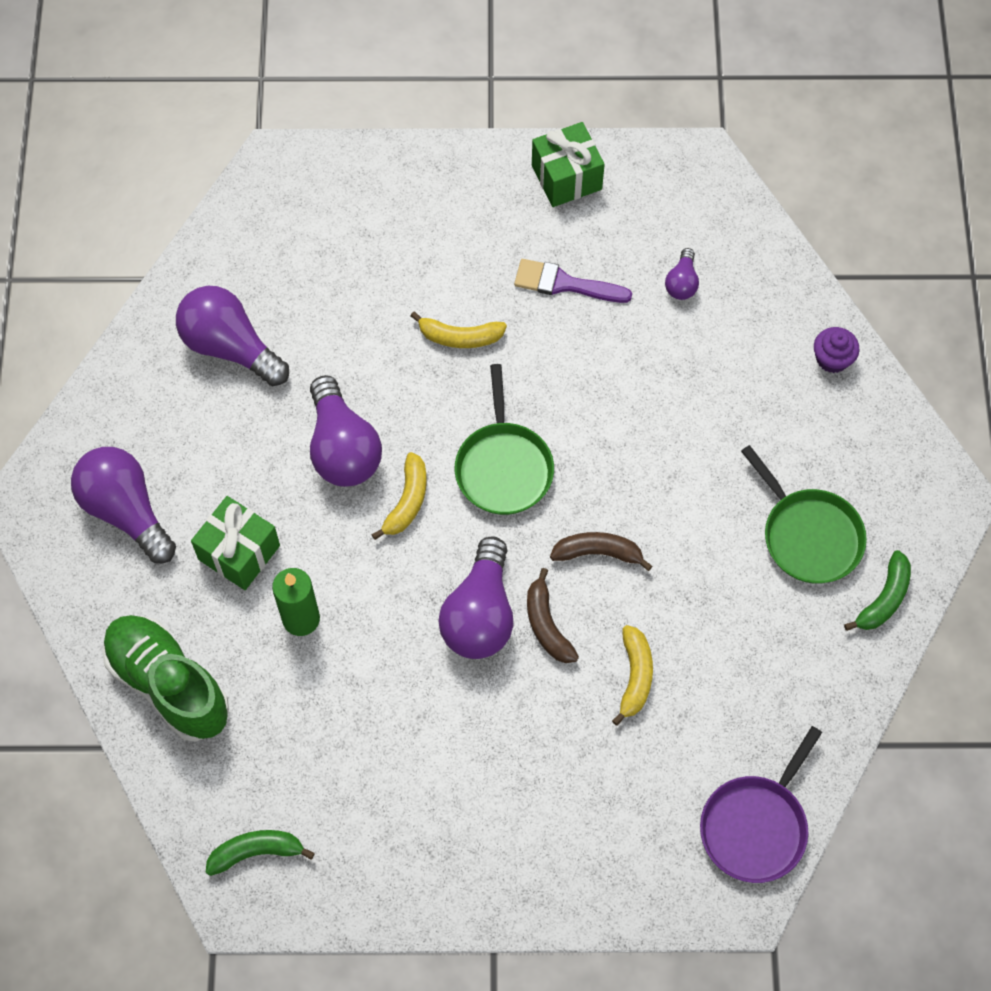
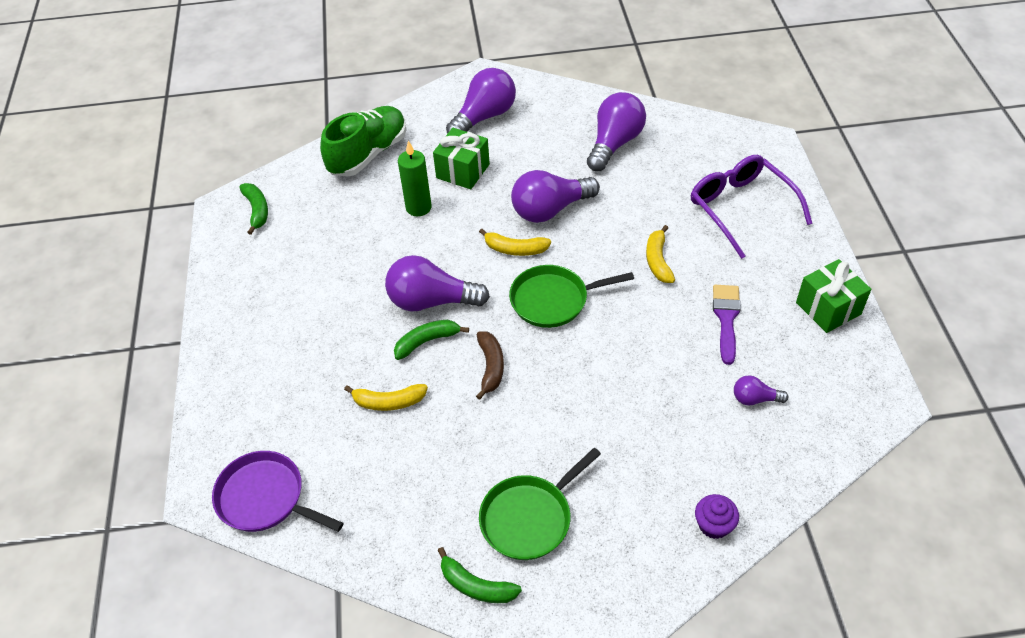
camera: 85 degrees right, 15 degrees down
(390, 224) = (741, 209): none -> purple glasses
(547, 625) = (427, 341): brown banana -> green banana

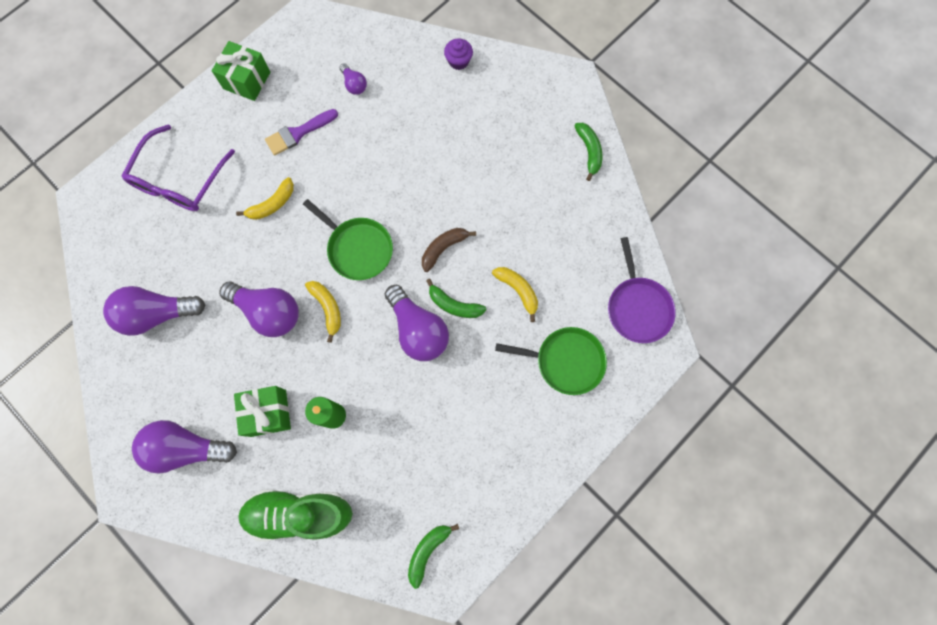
camera: 130 degrees left, 25 degrees up
(529, 518) = (529, 152): green pan -> green pan (566, 361)

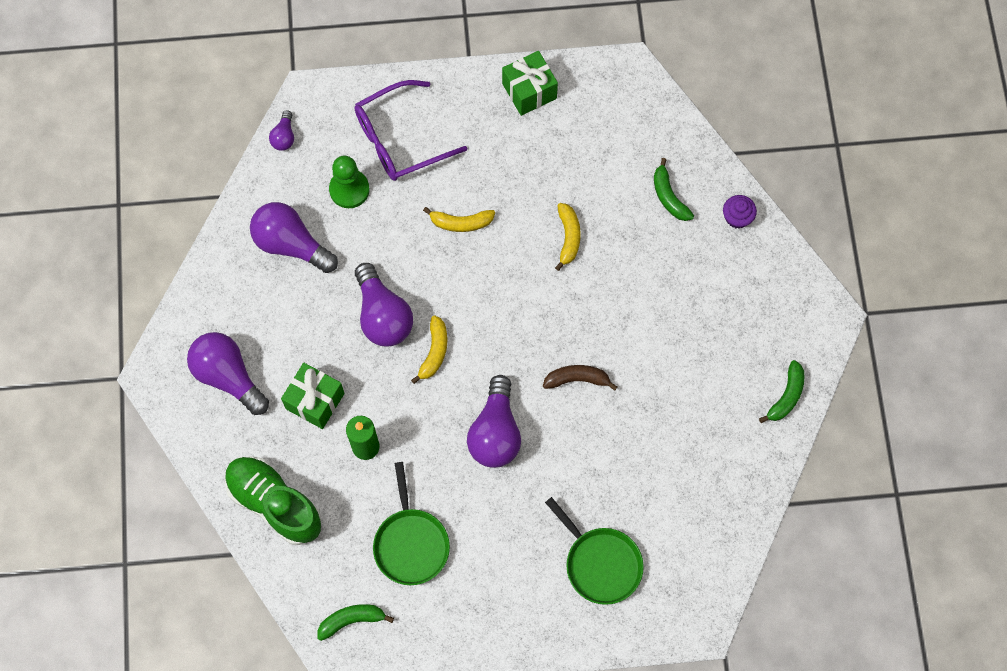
camera: 40 degrees right, 5 degrees down
(170, 242) = (349, 189): none -> green pawn
(298, 133) = (535, 175): purple brush -> none
(354, 84) = (622, 167): purple light bulb -> purple light bulb (284, 137)
(358, 249) = (502, 320): green pan -> green pan (411, 544)
(454, 305) = (544, 436): green banana -> green banana (669, 197)
(518, 290) = (611, 469): yellow banana -> yellow banana (568, 237)
(638, 308) = (706, 570): purple pan -> none

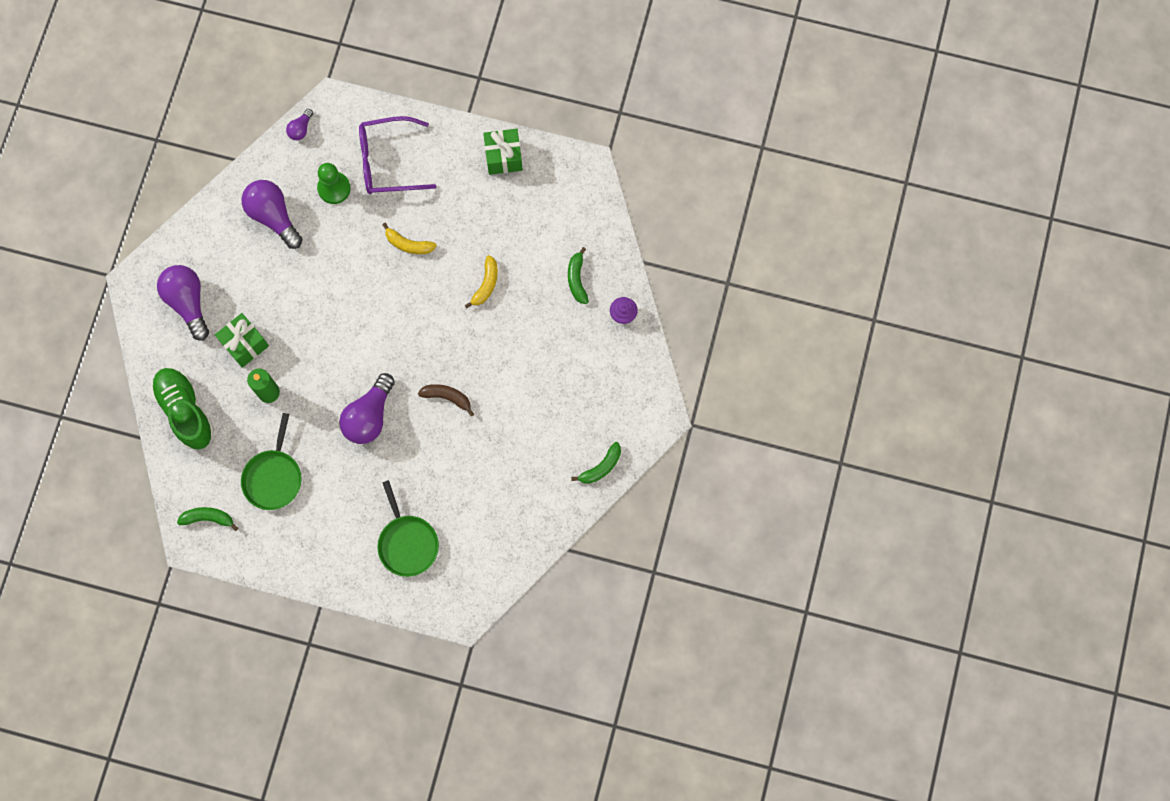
camera: 20 degrees right, 5 degrees up
(383, 316) = (321, 296): purple light bulb -> none
(434, 352) = (348, 338): yellow banana -> none

